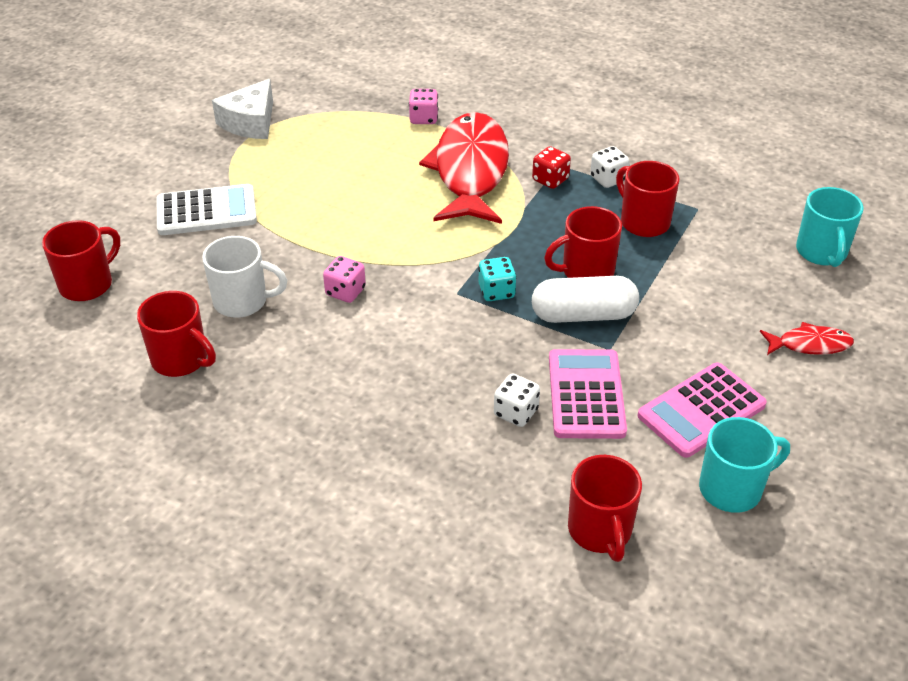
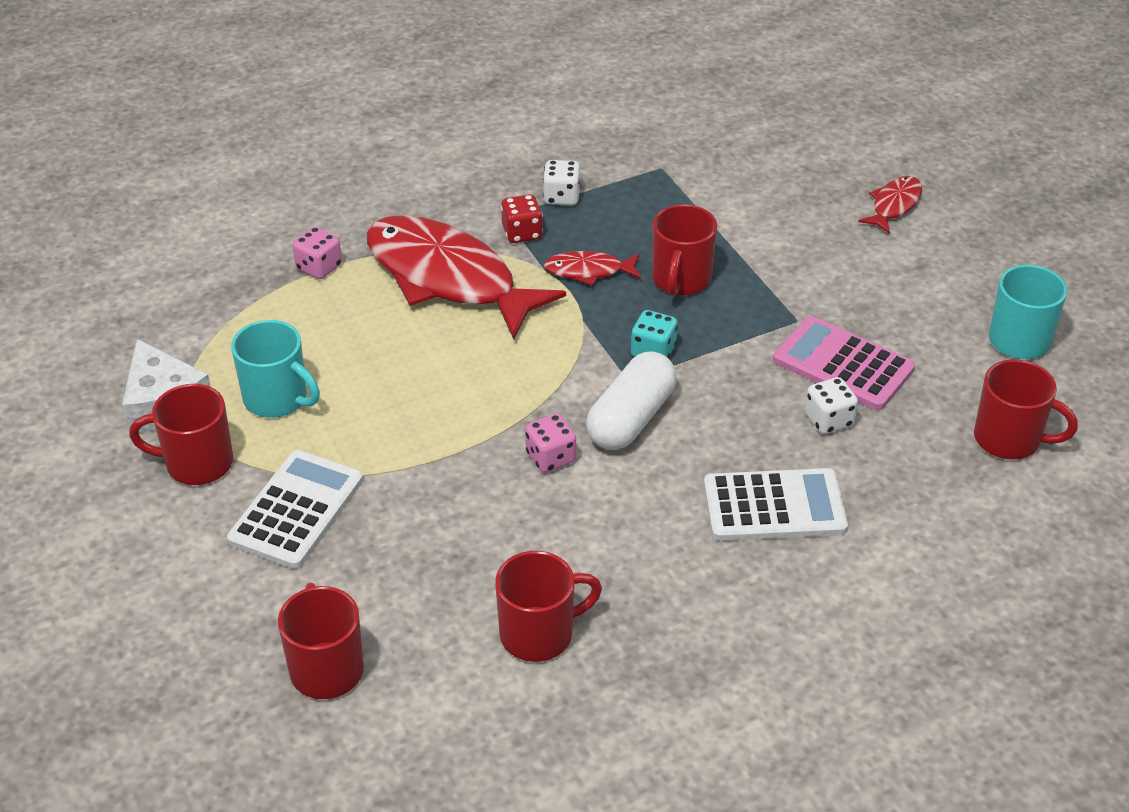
camera: 55 degrees left, 0 degrees up
(242, 301) = (489, 544): white mug -> none
(396, 421) = (774, 506): none -> white calculator
(546, 225) = (588, 271): none -> red fish
(583, 315) = (738, 313): white capsule -> white capsule (631, 418)
(643, 222) = (647, 209): red mug -> red mug (197, 463)
(701, 411) = (919, 307): pink calculator -> none
(821, 252) = (789, 134): turquoise mug -> turquoise mug (277, 399)

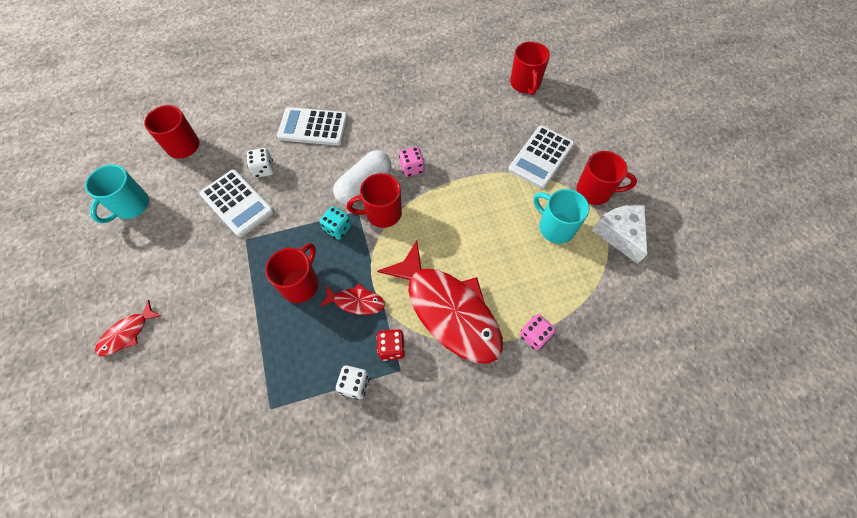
camera: 170 degrees left, 20 degrees up
(539, 634) = (435, 86): red mug -> red mug (382, 213)
(843, 365) = (237, 203): pink calculator -> white calculator

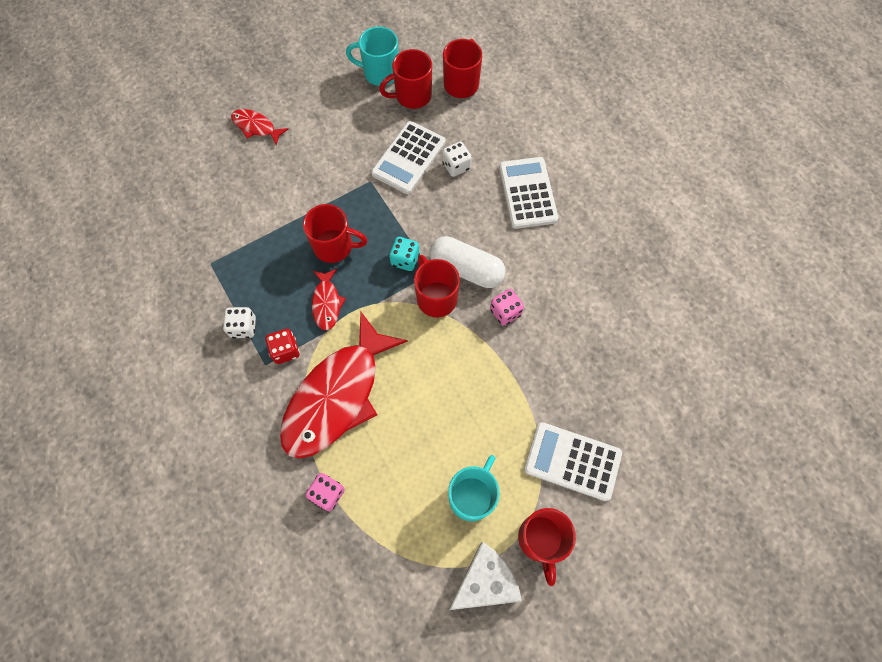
camera: 75 degrees right, 5 degrees up
(525, 84) = (690, 419): red mug -> red mug (412, 96)

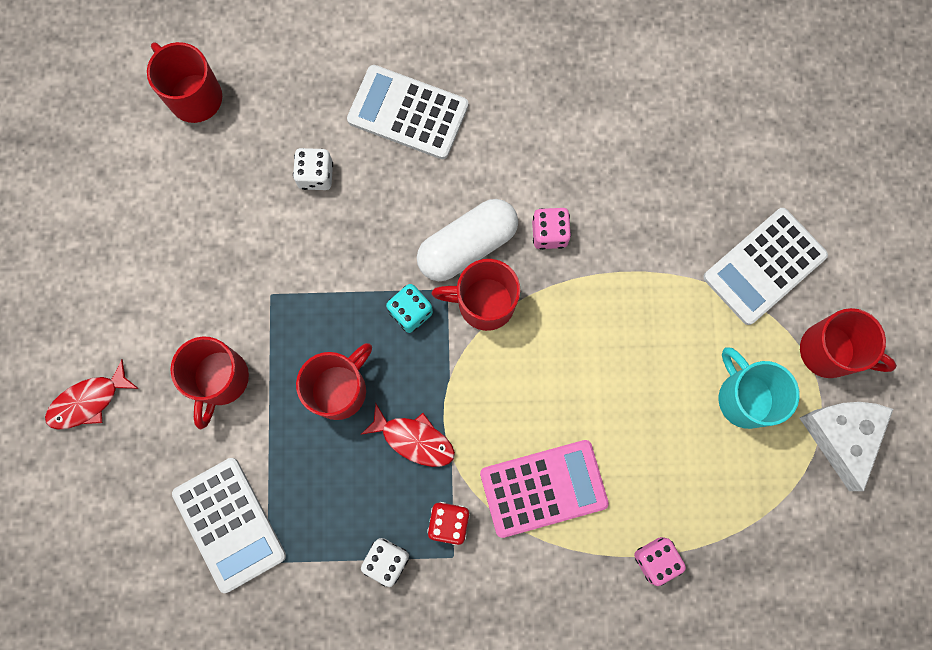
camera: 60 degrees left, 10 degrees up
(337, 396) = (543, 488): red fish -> pink calculator
(380, 73) = (107, 191): turquoise mug -> none
(409, 158) = (266, 227): white calculator -> white calculator (230, 524)
(412, 96) = (172, 170): red mug -> red mug (220, 379)

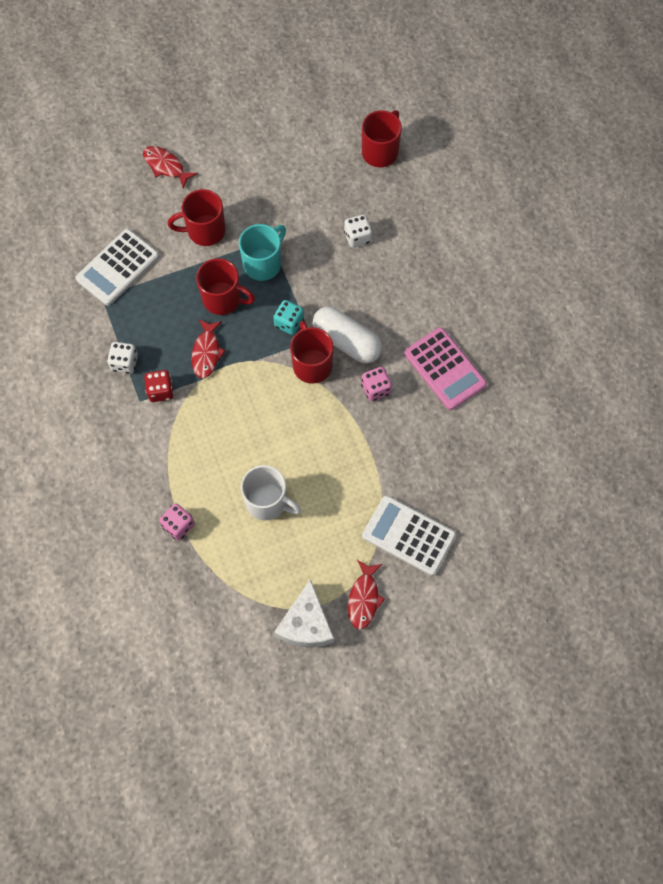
camera: 70 degrees right, 10 degrees down
(408, 113) = (423, 276): white calculator -> none
(543, 488) = (202, 440): pink calculator -> pink calculator (445, 369)
(661, 429) = (268, 502): none -> white mug
(744, 397) = (309, 550): turquoise mug -> turquoise mug (263, 263)
(829, 351) = (364, 598): red mug -> red fish
(841, 436) = (306, 624): white cheese -> white cheese turned 120 degrees clockwise

